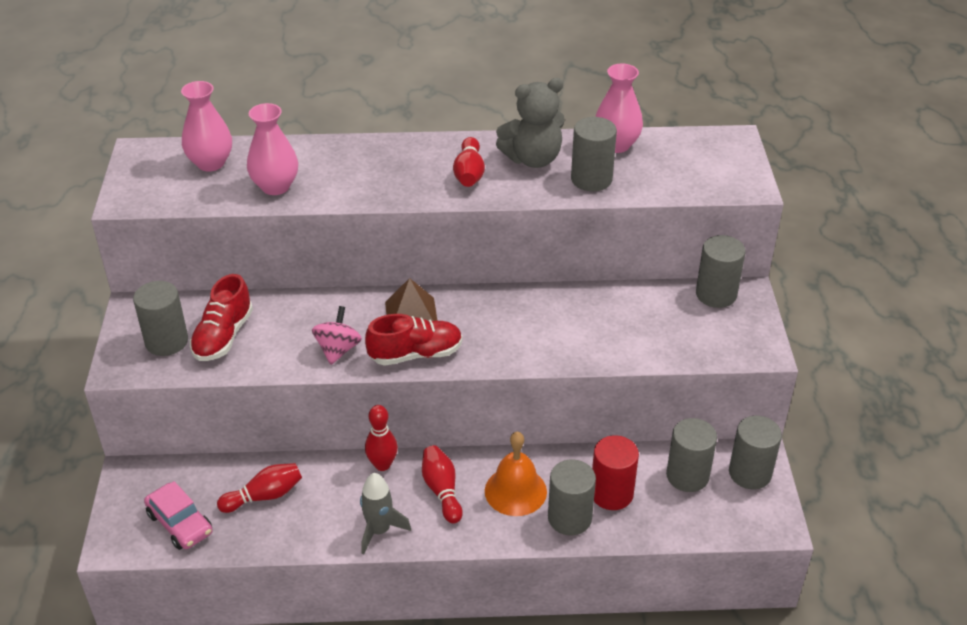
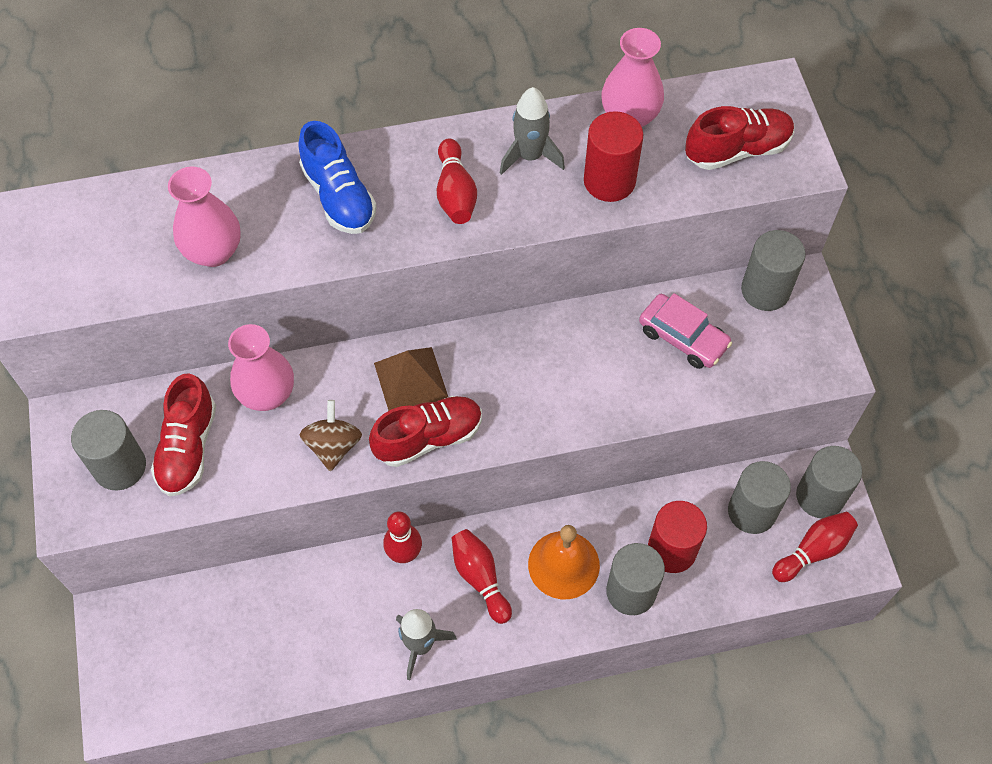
camera: 10 degrees left, 20 degrees up
(180, 523) = (188, 675): pink car -> pink car (683, 337)
(211, 163) = (119, 223): pink vase -> pink vase (267, 394)
(264, 496) = (277, 620): red bowling pin -> red bowling pin (813, 550)
(338, 350) = (333, 446): pink spinning top -> brown spinning top
(379, 166) = (339, 196): none -> blue shoe
(533, 159) = (530, 156): grey teddy bear -> grey rocket
(591, 179) = (609, 181): grey cylinder -> red cylinder
(697, 172) = (737, 150): none -> red shoe

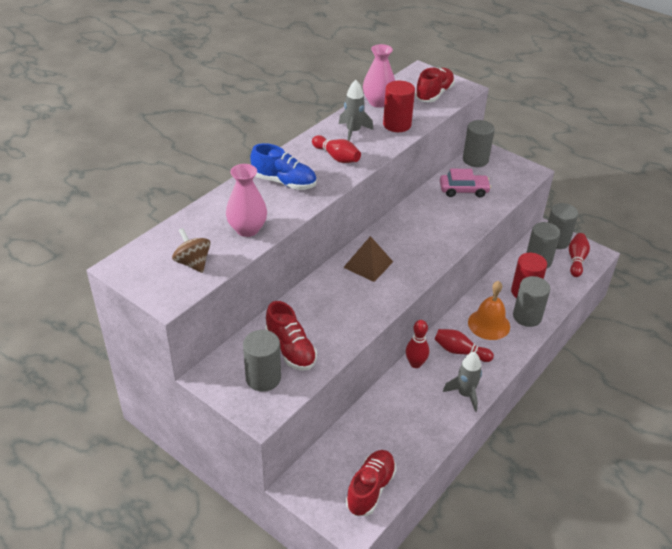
camera: 40 degrees left, 20 degrees down
(267, 394) = (306, 306): pink vase -> none
(333, 446) = (362, 308): brown spinning top -> brown spinning top (193, 263)
(428, 438) = (402, 280): red shoe -> red shoe (370, 489)

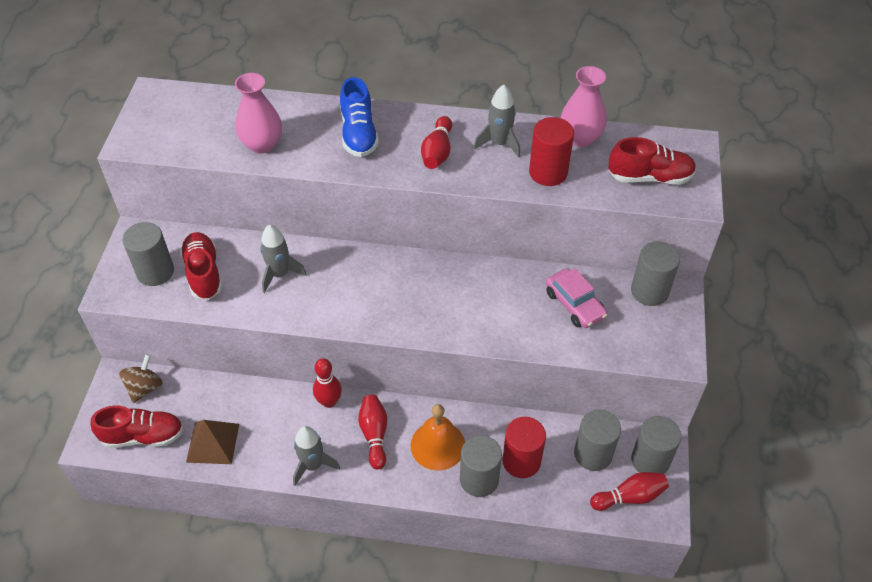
camera: 60 degrees right, 10 degrees up
(193, 263) = (188, 133): brown spinning top -> brown spinning top (145, 388)
(290, 349) = (204, 273): red shoe -> red shoe turned 135 degrees clockwise
(328, 308) = (280, 274): none -> grey rocket
(368, 264) = (369, 276): brown pyramid -> brown pyramid (213, 442)

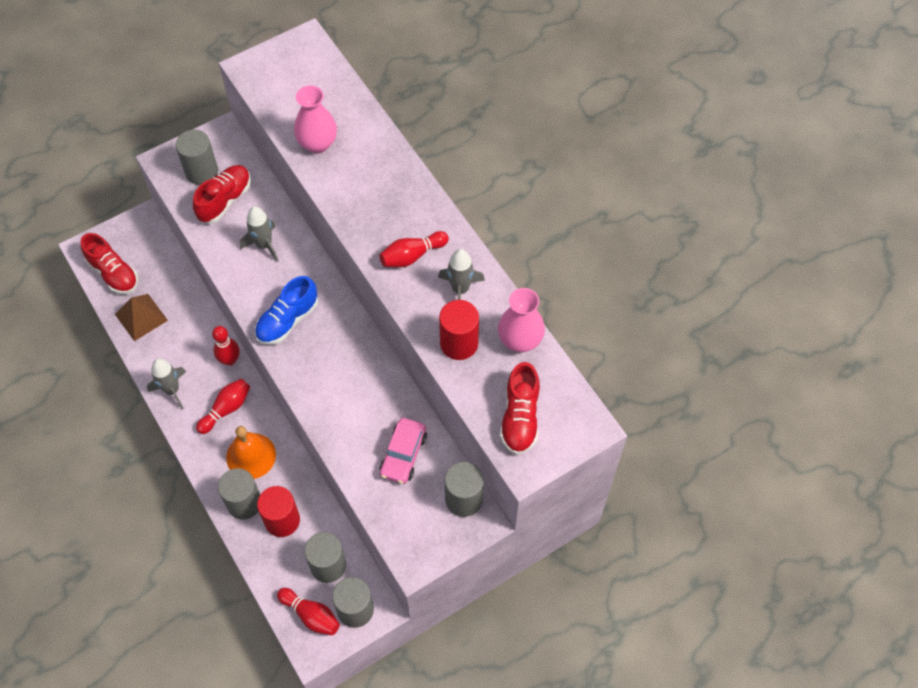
camera: 50 degrees right, 10 degrees up
(145, 388) = (149, 242): brown spinning top -> none
(358, 134) = (383, 193): blue shoe -> blue shoe (287, 320)
(650, 177) = (520, 417): red shoe -> red shoe turned 45 degrees clockwise

